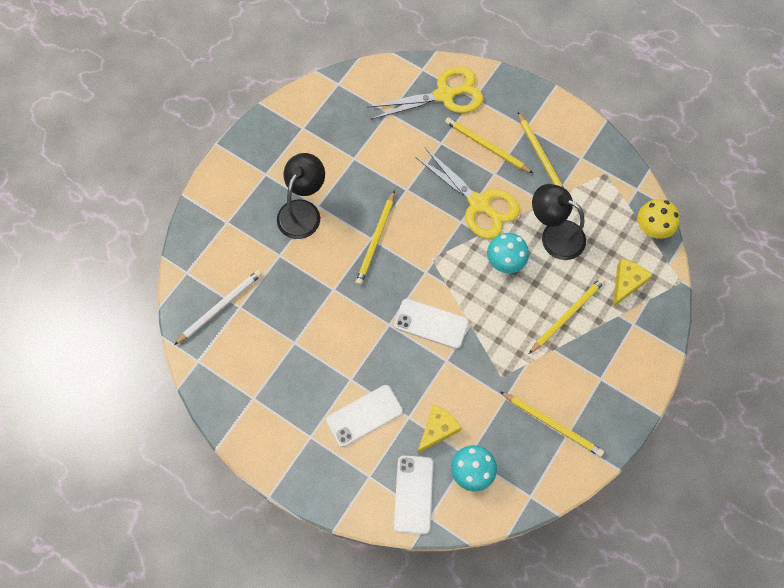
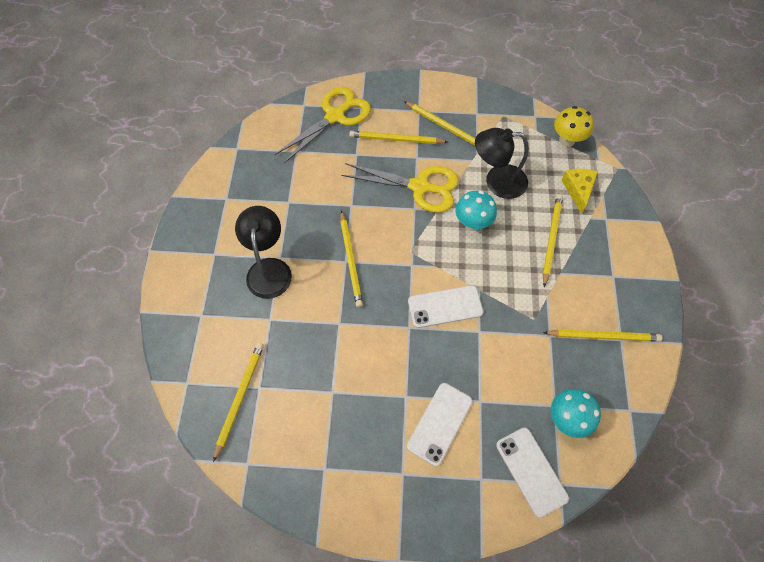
camera: 30 degrees left, 5 degrees down
(220, 307) = (240, 398): white pencil -> yellow pencil
(437, 429) = (512, 398): yellow cheese -> none

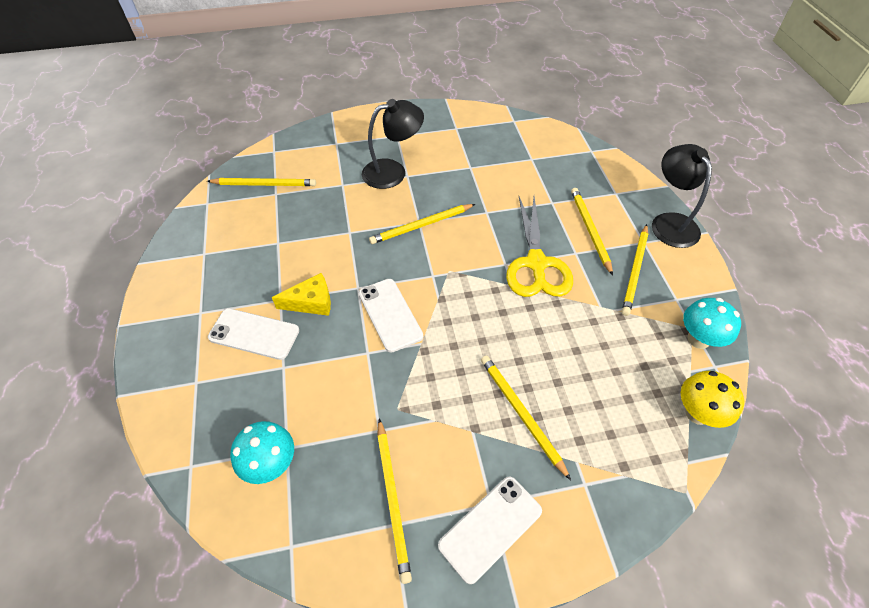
camera: 75 degrees right, 10 degrees down
(335, 116) = (591, 176): yellow scissors -> none
(472, 223) = (509, 322): turquoise mushroom -> turquoise mushroom (698, 339)
(497, 181) = (581, 338): black lamp -> black lamp (670, 222)
(531, 471) = (205, 432): white phone -> white phone (490, 527)
(551, 239) = (521, 413): yellow pencil -> yellow pencil turned 120 degrees counterclockwise
(578, 190) = (616, 439): yellow cheese -> yellow cheese (311, 302)

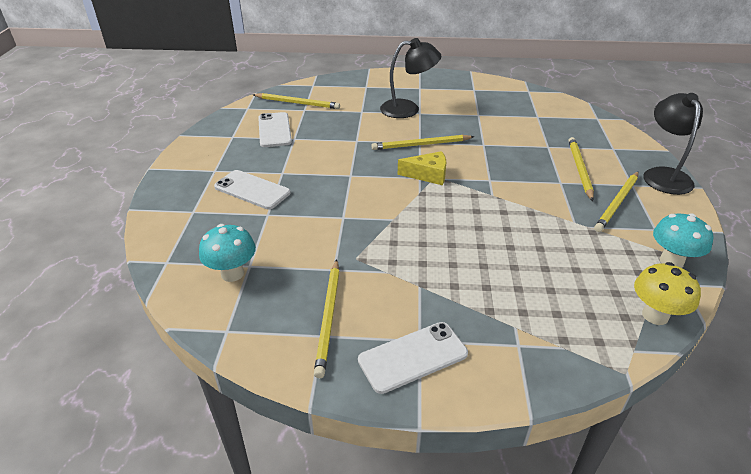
camera: 15 degrees right, 15 degrees down
(311, 302) = (307, 178): yellow cheese -> yellow cheese (428, 175)
(390, 314) = (372, 196): white phone -> white phone (274, 130)
(521, 413) = (470, 282): yellow pencil -> none
(536, 263) = (519, 184): yellow scissors -> none

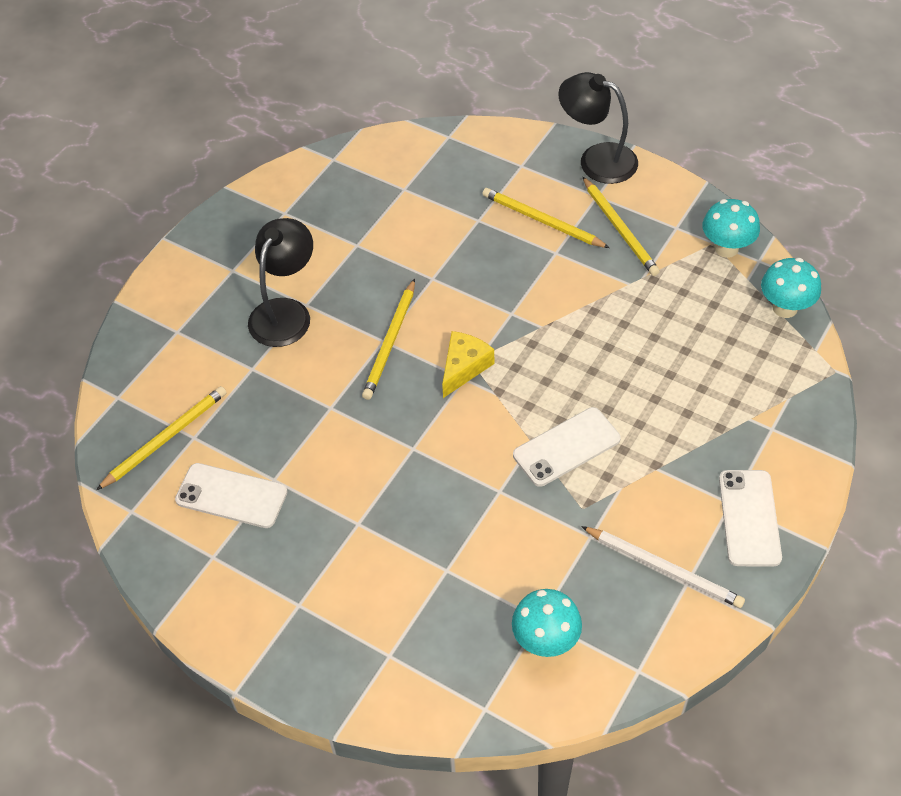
camera: 60 degrees left, 15 degrees up
(252, 190) = (379, 571): white phone -> white phone (566, 447)
(328, 317) = (664, 568): yellow pencil -> white pencil
(655, 315) = (785, 308): yellow mushroom -> turquoise mushroom

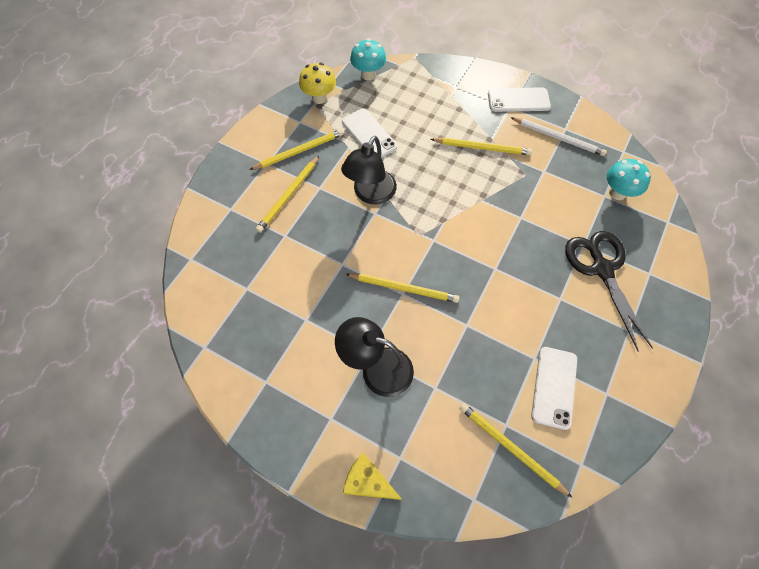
camera: 95 degrees left, 10 degrees up
(401, 587) = (602, 269): none -> black scissors
(464, 367) = (424, 240): yellow cheese -> yellow cheese (368, 481)
(566, 447) = (483, 182): white phone -> white phone (369, 134)
(597, 159) = (230, 163): black lamp -> black lamp (370, 194)
(636, 453) = (482, 148): none -> yellow pencil
(664, 568) = (558, 138): white pencil -> white pencil turned 90 degrees clockwise
(726, 248) = (319, 98): turquoise mushroom -> yellow mushroom

